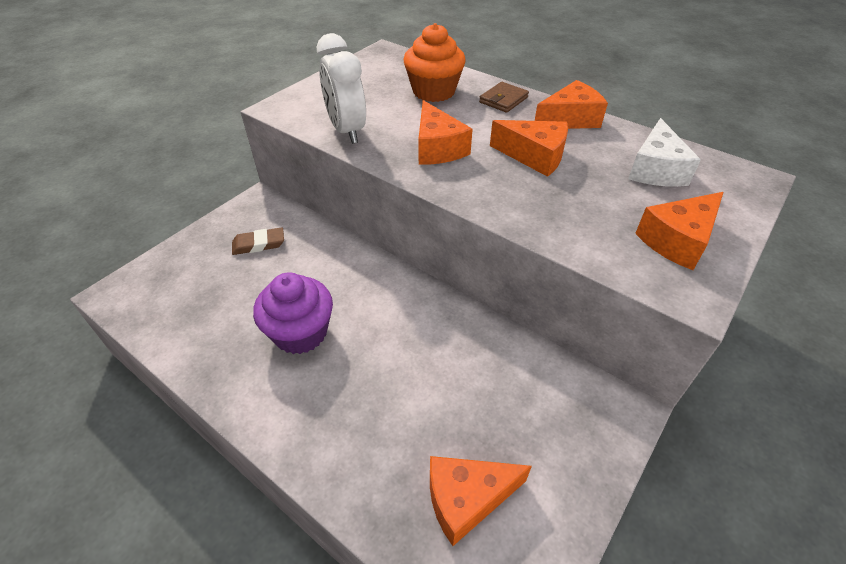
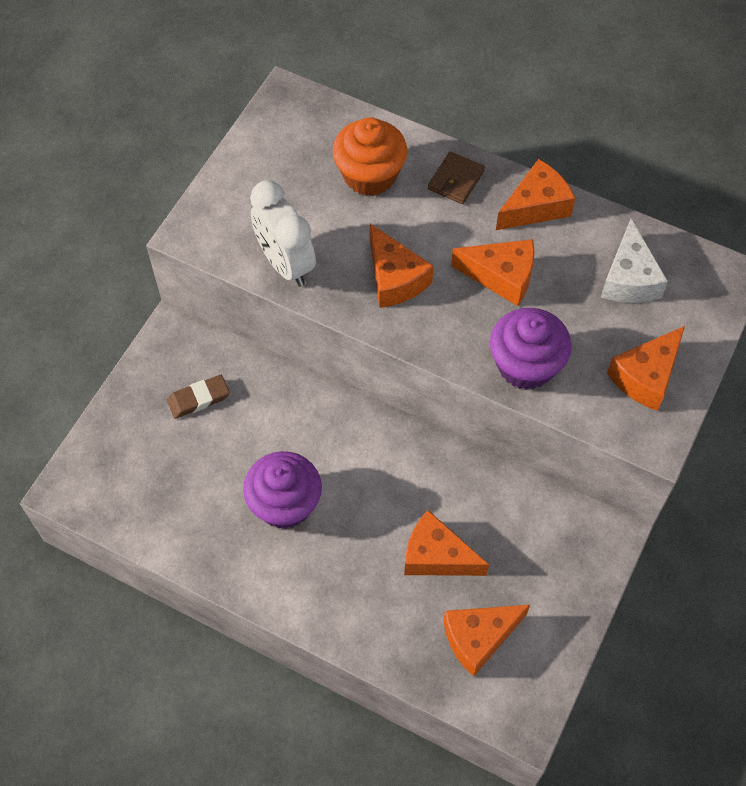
camera: 10 degrees left, 15 degrees up
(436, 402) = (436, 556): none -> orange cheese
(551, 218) = (525, 365): none -> purple cupcake

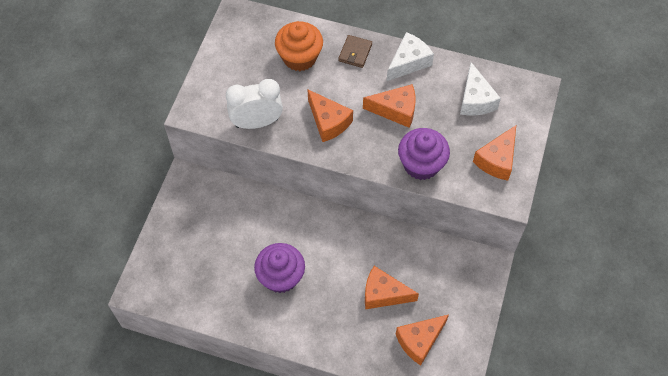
camera: 10 degrees left, 0 degrees up
(198, 399) = (211, 218): brown eraser -> none
(285, 264) = (257, 123): white clock -> white clock turned 120 degrees clockwise
(535, 206) = (408, 62): orange cheese -> white cheese

